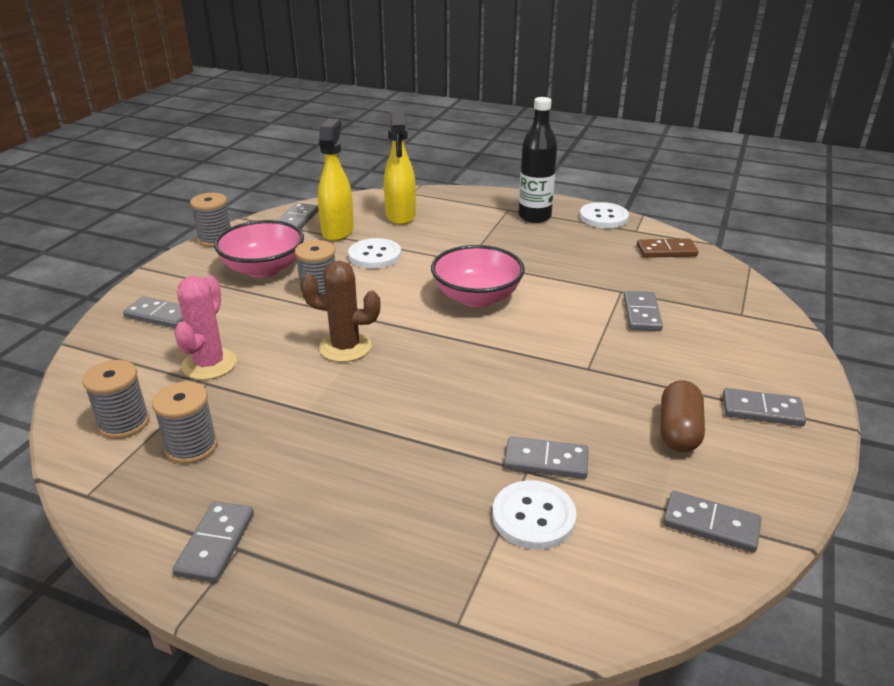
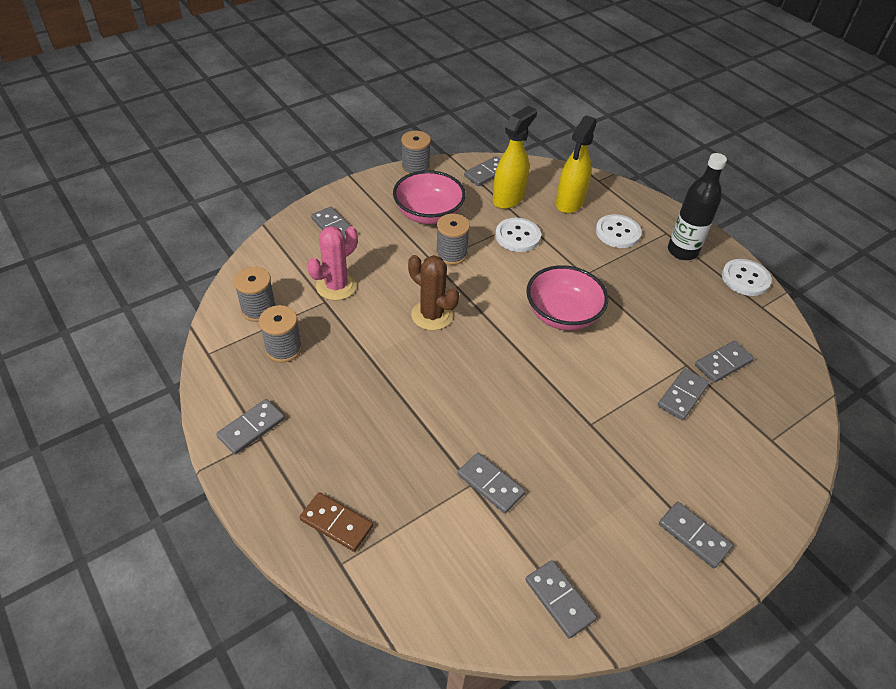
camera: 30 degrees right, 15 degrees up
(533, 517) = (446, 521): white button -> white button (617, 232)
(648, 278) = (723, 363): none -> grey domino
(666, 251) = (768, 342): brown domino -> brown domino (336, 523)
(679, 431) = (609, 515): brown capsule -> none

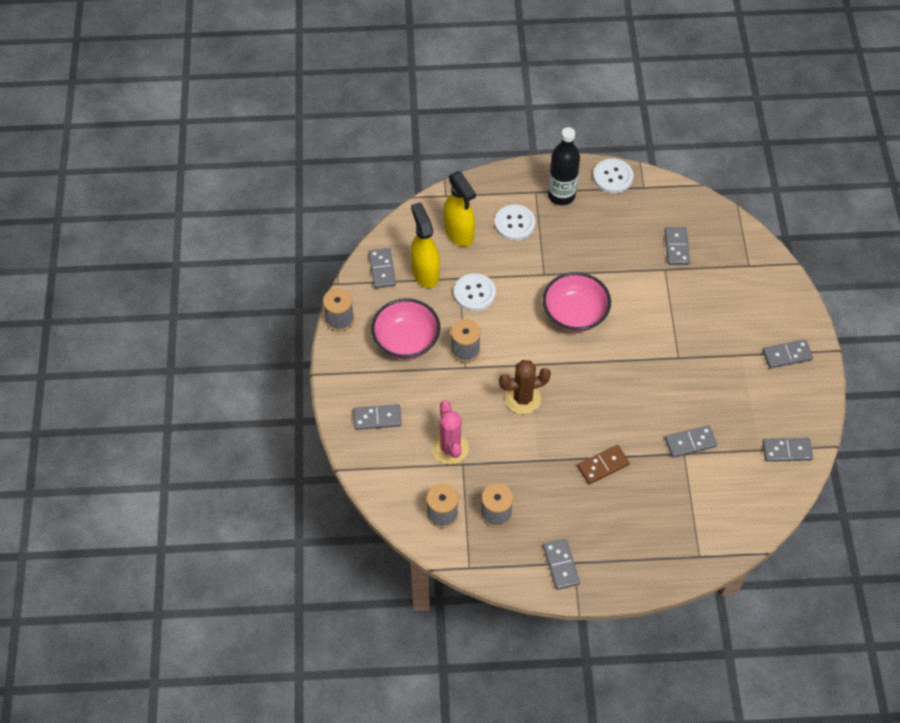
camera: 55 degrees left, 10 degrees up
(336, 523) = (669, 545): brown domino -> brown domino (603, 465)
(682, 396) = (688, 290): grey domino -> none

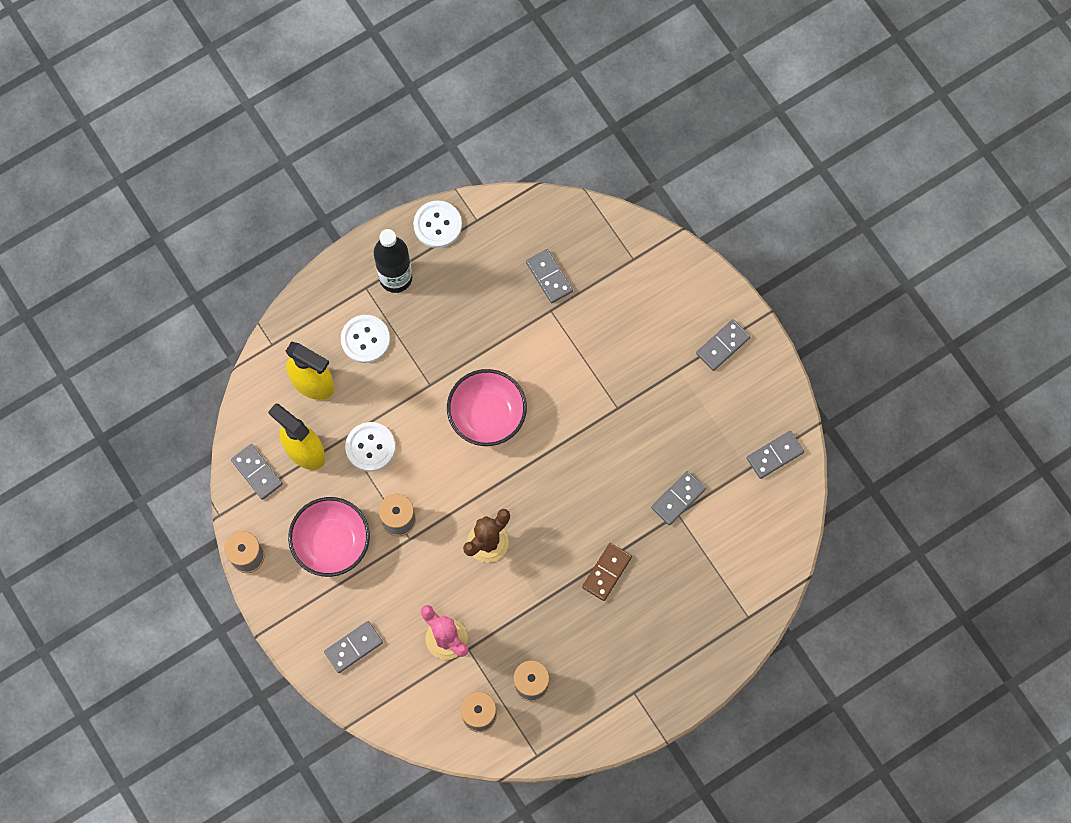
camera: 30 degrees left, 15 degrees up
(561, 565) = (623, 702): grey domino -> none

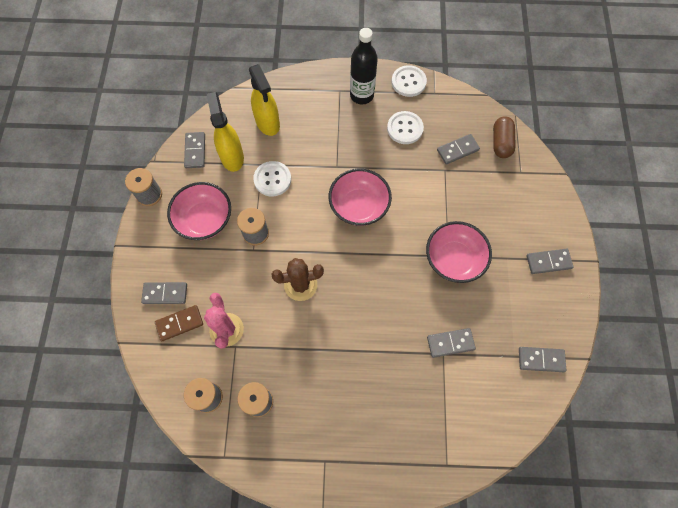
camera: 35 degrees right, 5 degrees down
(365, 339) = (317, 118): white button -> white button (405, 128)
(549, 277) = (457, 150): grey domino -> grey domino turned 60 degrees clockwise
(590, 236) = (501, 143): none -> brown capsule
(607, 572) = (365, 360): brown domino -> brown domino (179, 323)
(626, 408) = (454, 259): none -> pink bowl

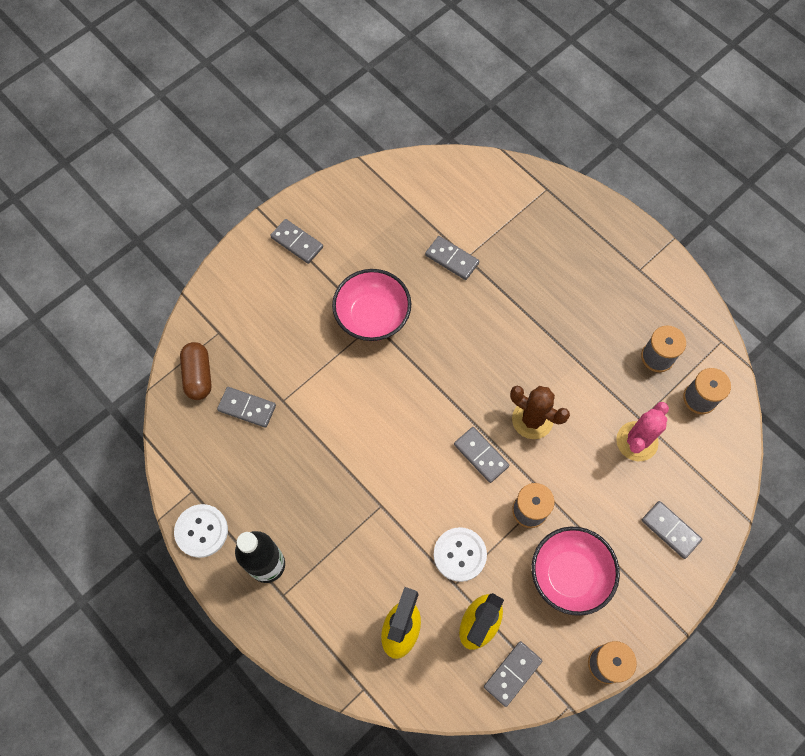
camera: 135 degrees left, 0 degrees up
(179, 323) = (677, 487): brown domino -> none
(359, 206) = (403, 443): pink bowl -> none
(405, 128) = (268, 481): white button -> none
(501, 143) = (198, 375): brown capsule -> brown capsule turned 60 degrees counterclockwise
(541, 360) = (395, 187): grey domino -> grey domino (481, 455)

